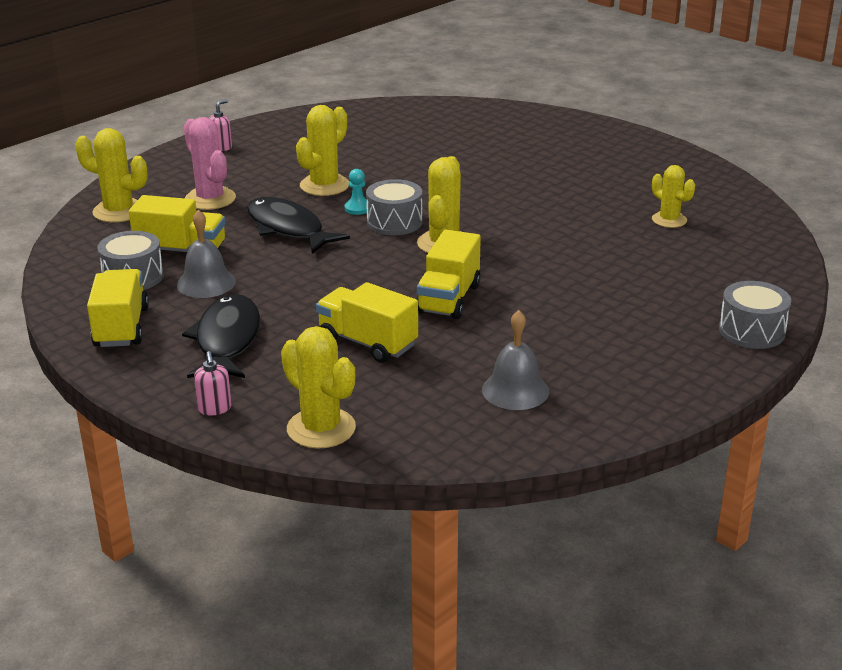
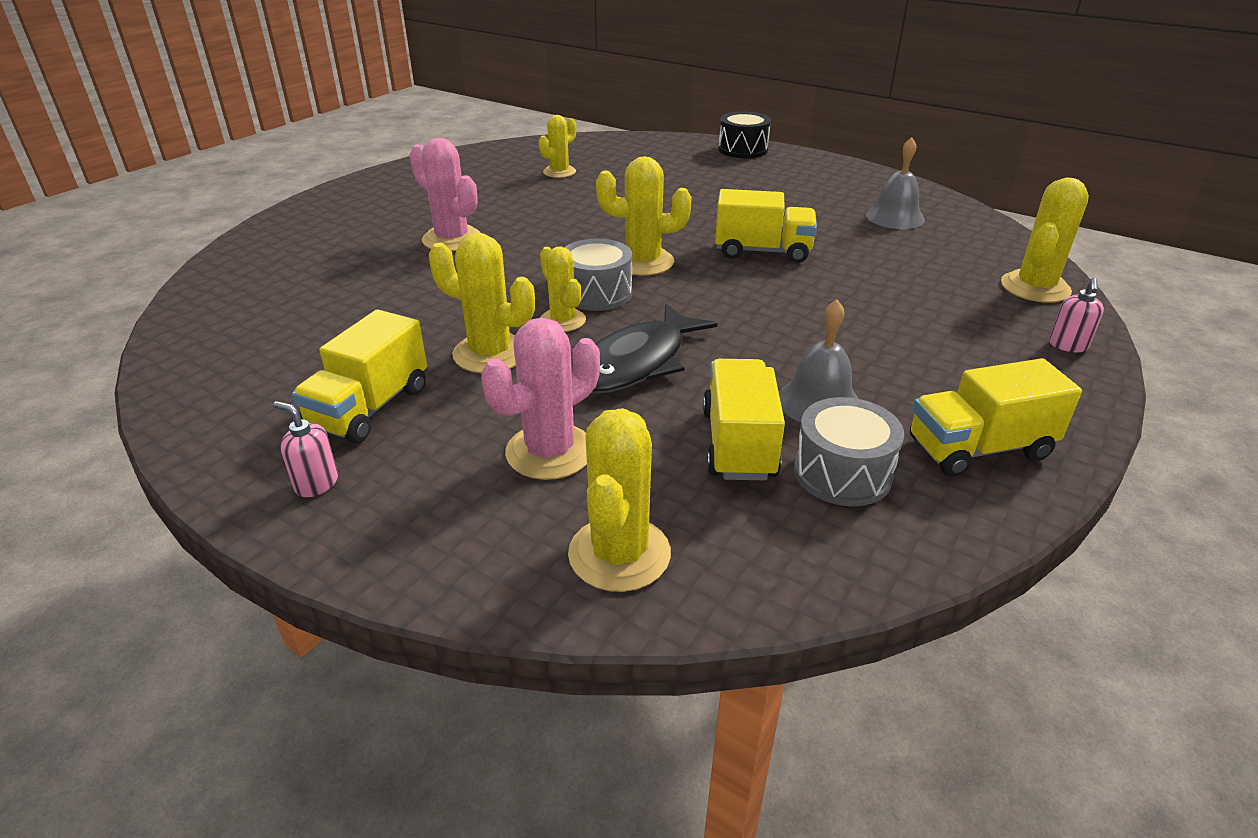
camera: 100 degrees left, 5 degrees up
(214, 409) = (1068, 346): pink soap dispenser -> pink soap dispenser turned 135 degrees clockwise
(227, 340) = (939, 361): black fish -> none
(357, 208) = (562, 320): turquoise pawn -> yellow cactus
(367, 343) = (875, 282): yellow truck -> yellow truck (370, 408)
(510, 174) = (452, 239): none -> pink cactus
(751, 331) = (743, 149): grey drum -> black drum

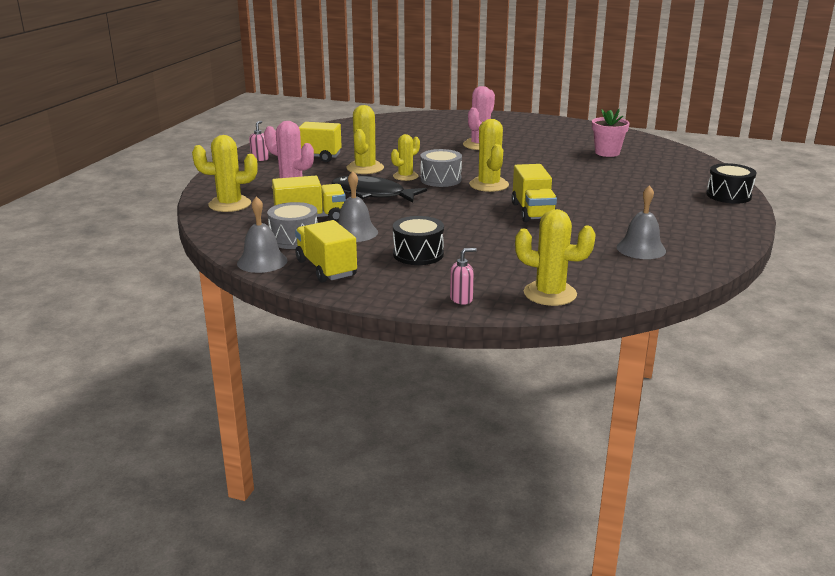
camera: 75 degrees right, 10 degrees down
(559, 172) = (607, 153): yellow cactus -> pink flower pot
(914, 356) = (418, 254): none -> black drum
(956, 523) = (262, 261): none -> grey bell
(1068, 346) = (461, 299): pink soap dispenser -> pink soap dispenser turned 150 degrees clockwise

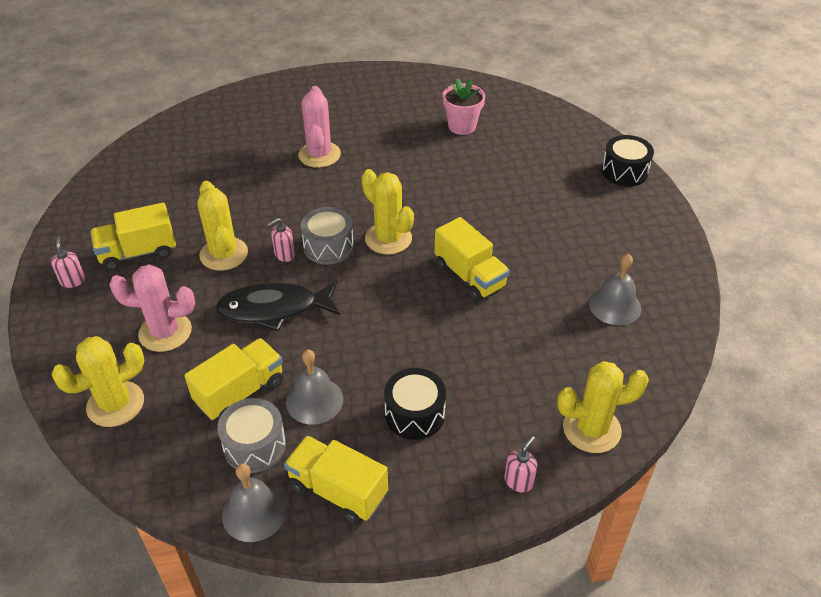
camera: 30 degrees left, 20 degrees up
(405, 176) = (284, 255): yellow cactus -> pink soap dispenser

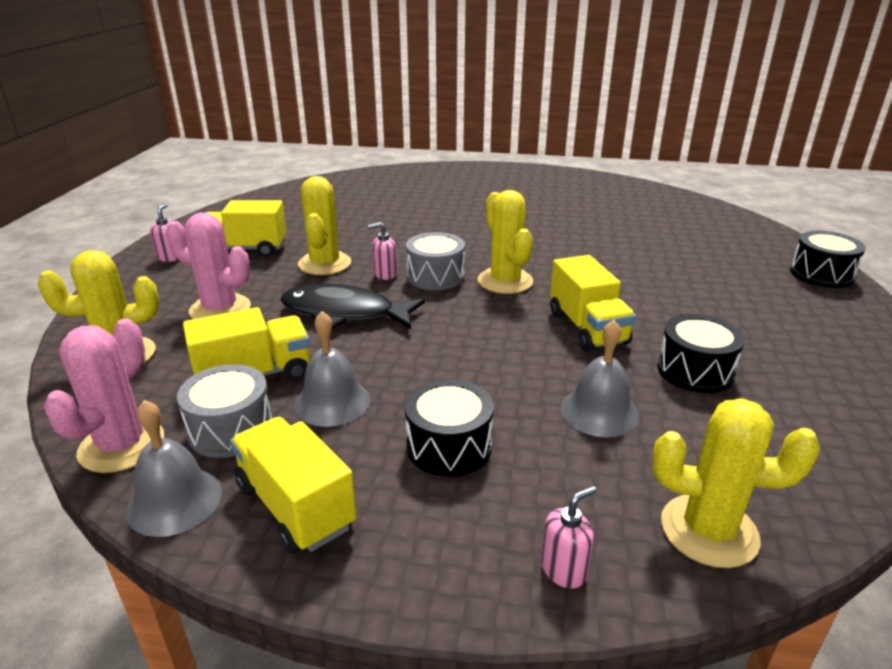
camera: 20 degrees right, 15 degrees down
(319, 155) = (467, 213): pink cactus -> pink cactus (122, 445)
(462, 126) = (629, 215): pink flower pot -> none
(555, 300) = (695, 371): none -> black drum
(614, 305) = (781, 393): grey bell -> grey bell (599, 411)

